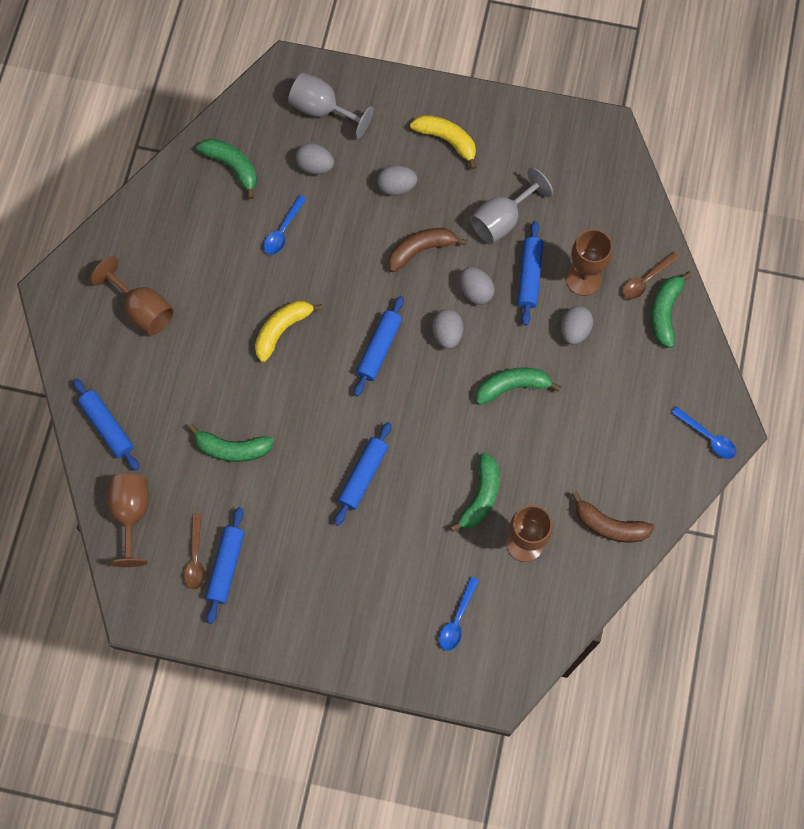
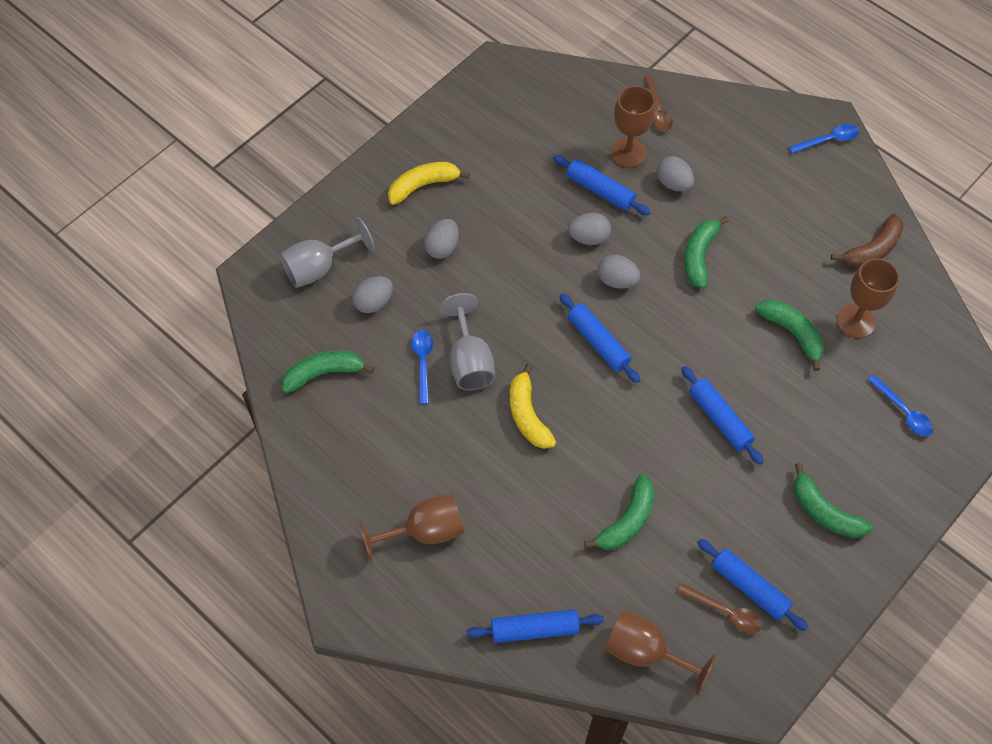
camera: 60 degrees left, 10 degrees down
(283, 230) = (423, 363): blue spoon -> blue spoon turned 150 degrees counterclockwise
(421, 250) = (519, 259): brown banana -> none
(502, 220) = (531, 183): grey goblet -> grey goblet (469, 361)
(665, 312) = (696, 111): green banana -> green banana (824, 511)

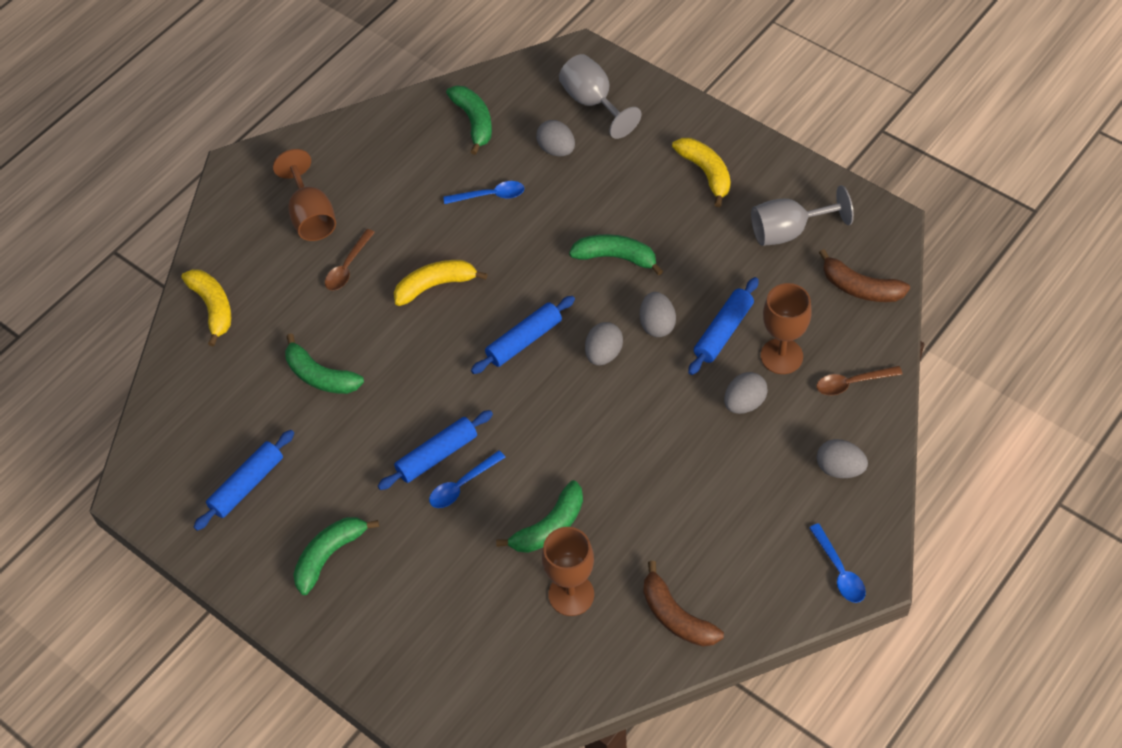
camera: 90 degrees right, 5 degrees down
(442, 247) = (629, 197): grey egg -> grey egg (839, 468)
(469, 361) = (494, 233): grey goblet -> grey goblet (788, 231)
(534, 629) = (213, 308): blue rolling pin -> yellow banana
(563, 92) = (860, 288): none -> brown banana
(645, 652) = (186, 397): brown goblet -> none
(699, 256) = (645, 432): green banana -> green banana (616, 257)
(724, 612) = (222, 463): brown spoon -> brown spoon (348, 266)
(903, 411) = (453, 641): blue spoon -> blue spoon (462, 485)

